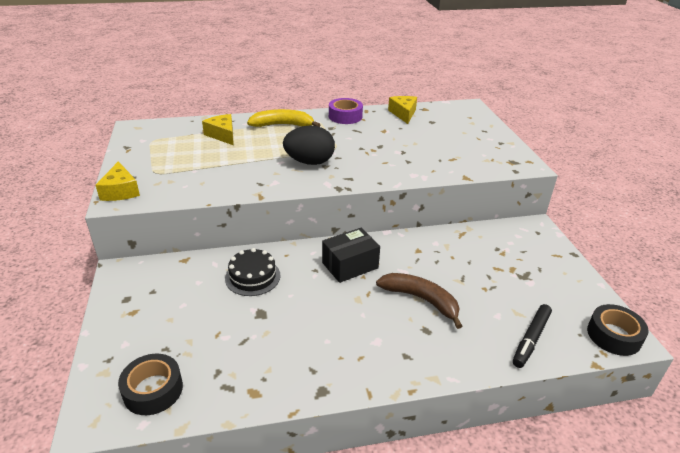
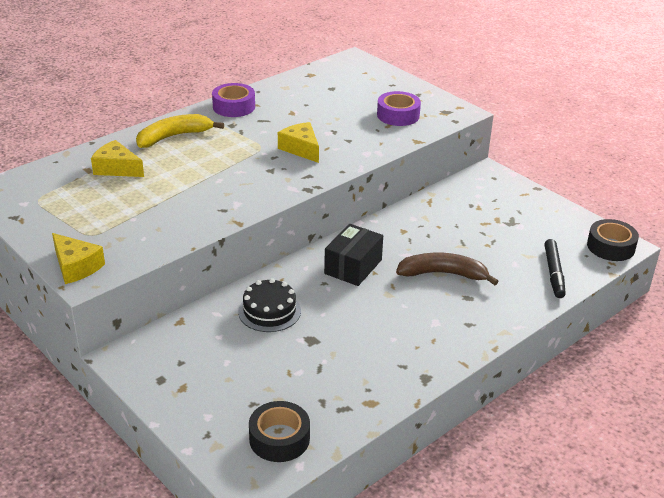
camera: 30 degrees left, 0 degrees up
(309, 162) = (250, 171): black egg -> none
(403, 114) = (294, 86): yellow cheese -> yellow cheese (301, 149)
(468, 154) = (398, 115): none -> purple tape

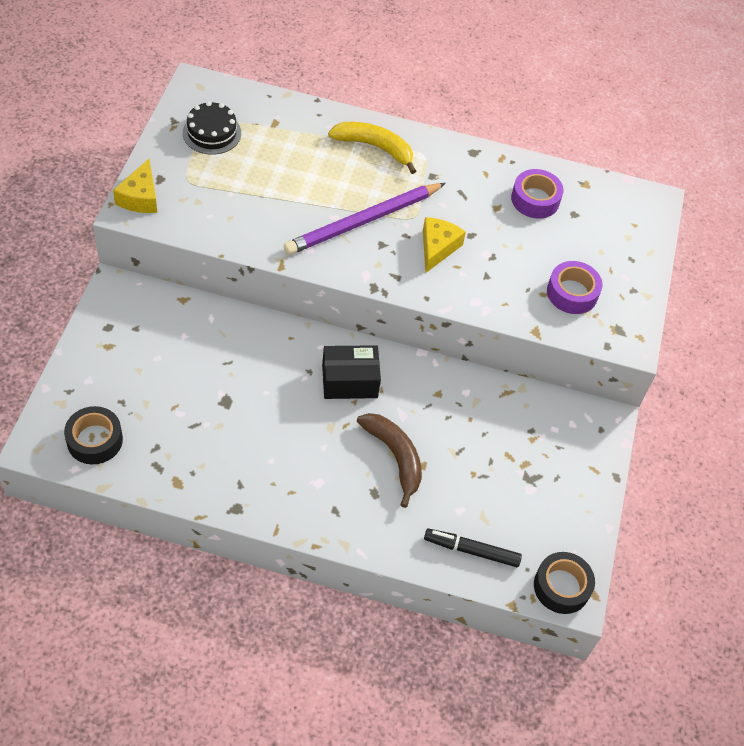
camera: 50 degrees right, 20 degrees up
(117, 168) = (292, 140): yellow cheese -> none
(234, 107) = (466, 160): purple tape -> purple tape (535, 199)
(239, 169) = (363, 221): none -> purple pencil
(269, 311) = (241, 352): black cake -> black cake (212, 133)
(554, 273) = (471, 551): black marker -> black marker turned 45 degrees clockwise

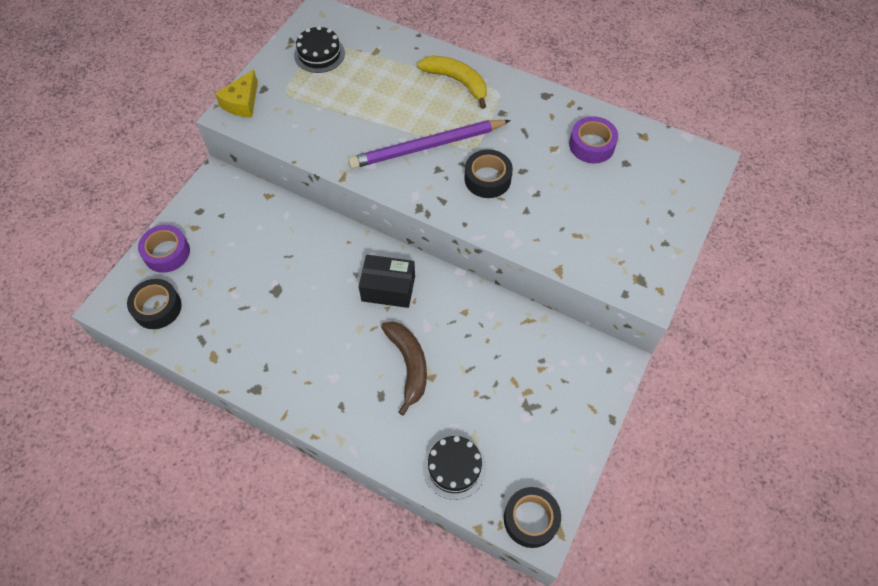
camera: 20 degrees right, 5 degrees up
(437, 248) = (487, 179): yellow cheese -> black tape
(471, 551) = (454, 467): black marker -> black cake
(572, 293) = (604, 238): purple tape -> purple tape (167, 253)

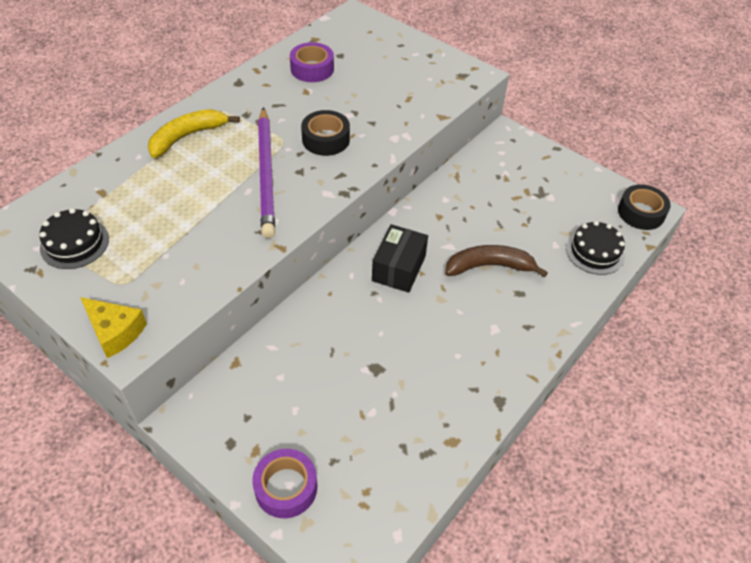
camera: 80 degrees left, 10 degrees down
(157, 308) = (370, 503): black tape -> none

